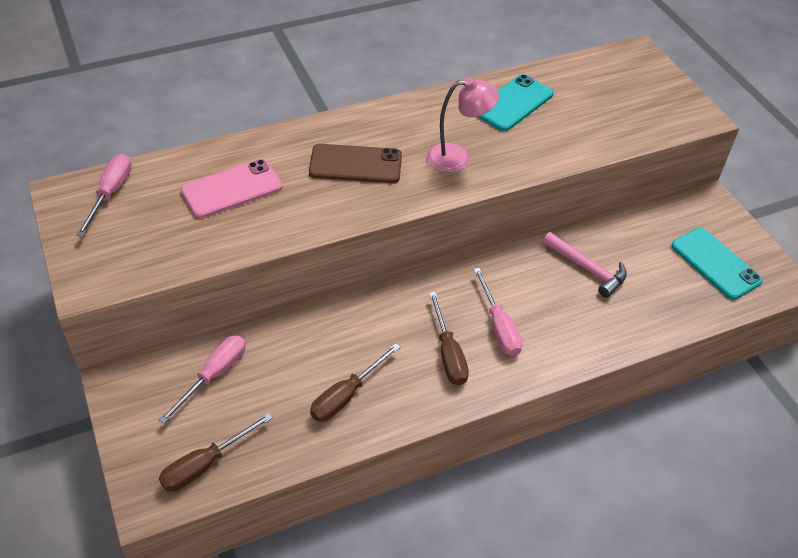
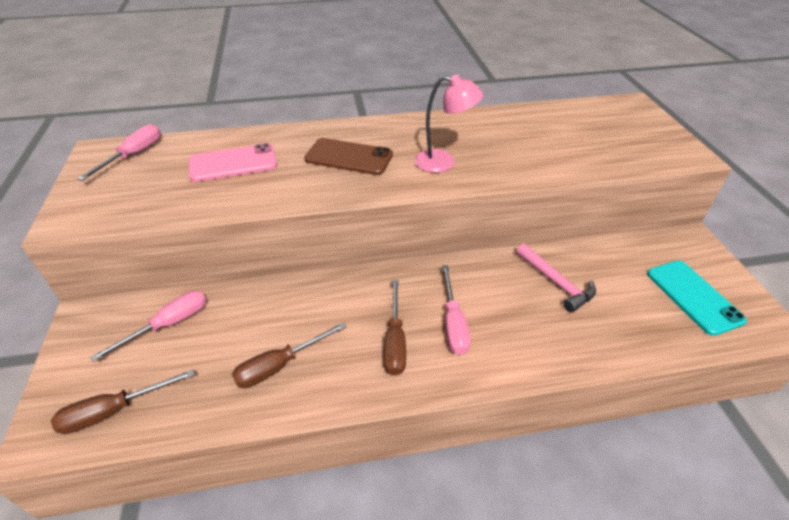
camera: 15 degrees right, 5 degrees down
(513, 103) = (508, 128): turquoise phone -> none

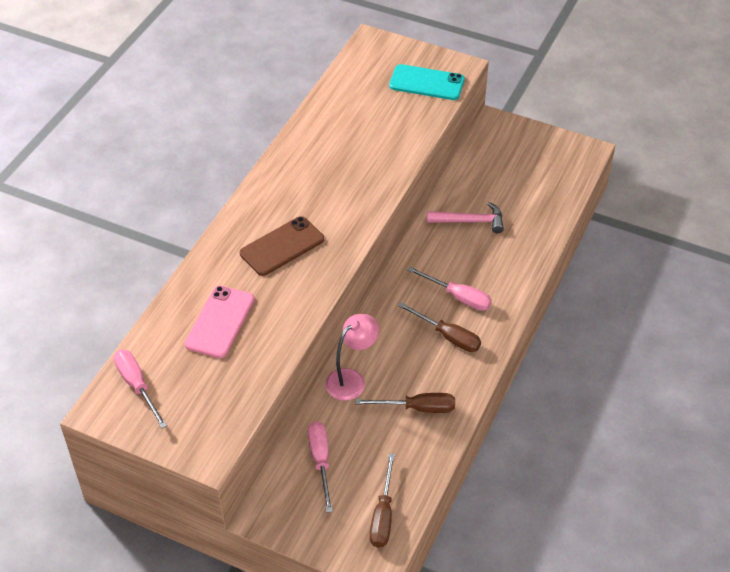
camera: 55 degrees left, 5 degrees up
(280, 365) = (417, 408): brown screwdriver -> brown screwdriver turned 90 degrees counterclockwise
(443, 162) = (343, 196): pink lamp -> pink lamp (351, 379)
(693, 296) = (538, 165): turquoise phone -> turquoise phone (426, 83)

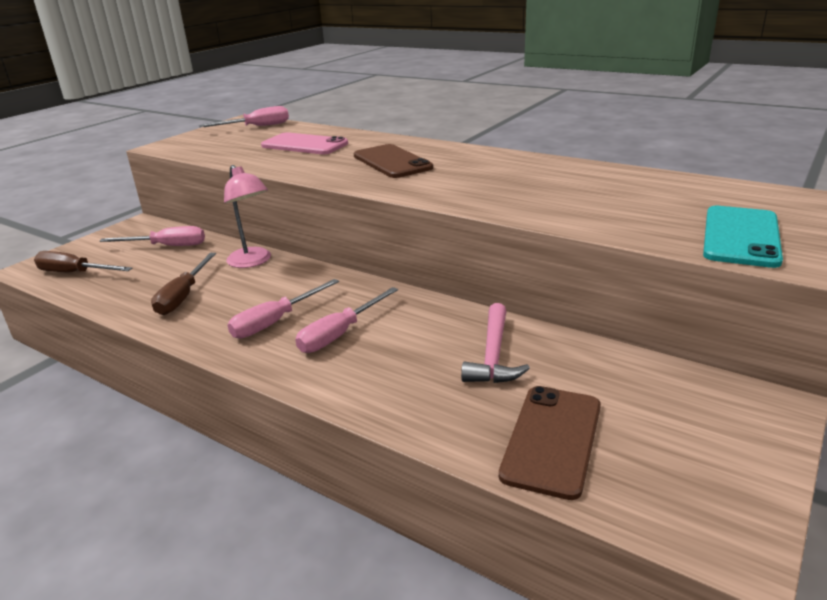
camera: 100 degrees right, 20 degrees down
(448, 336) = (275, 322): brown screwdriver -> pink screwdriver
(539, 198) = (552, 439): none -> brown phone

